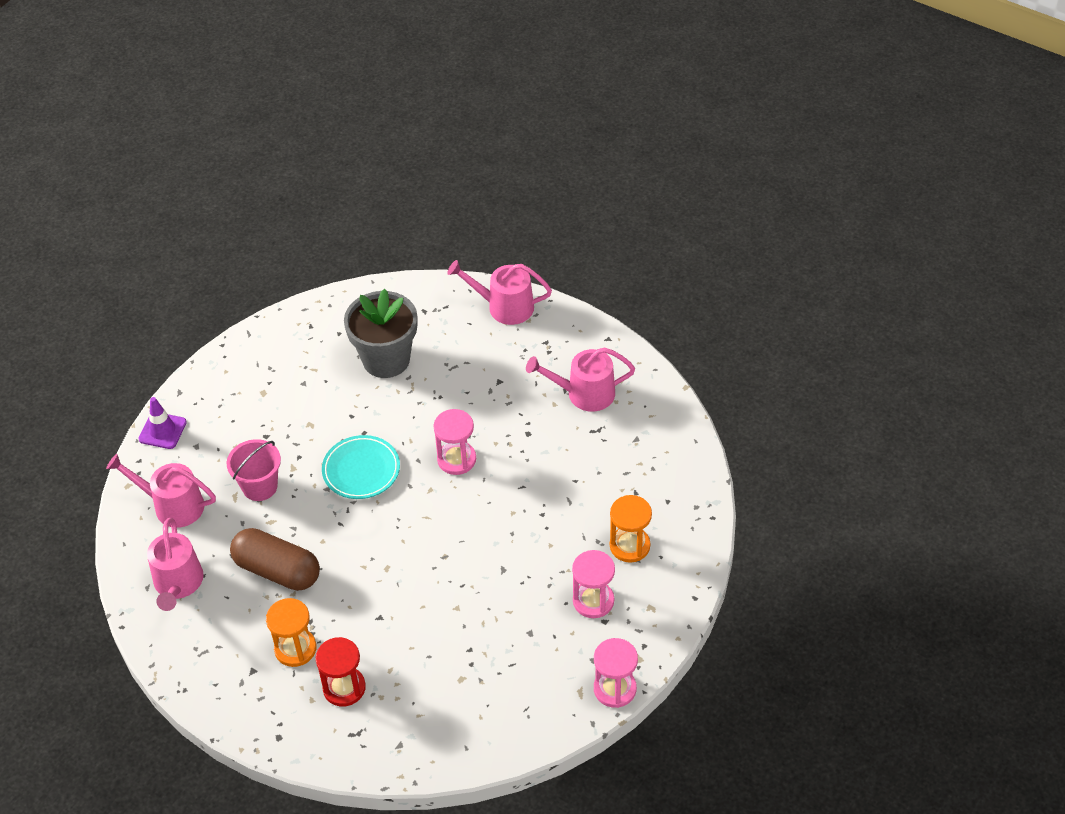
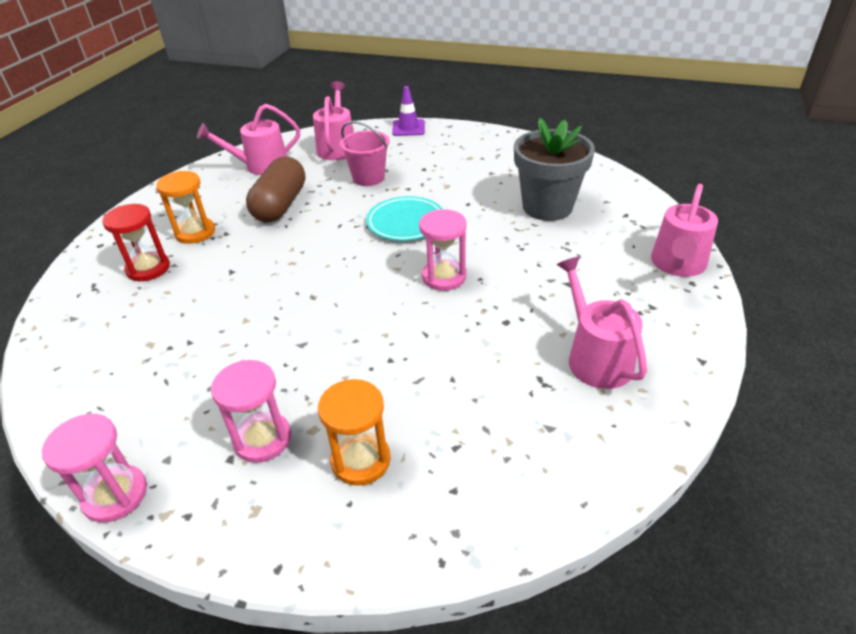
camera: 75 degrees right, 10 degrees down
(504, 307) = (677, 264): pink watering can -> pink watering can turned 150 degrees counterclockwise

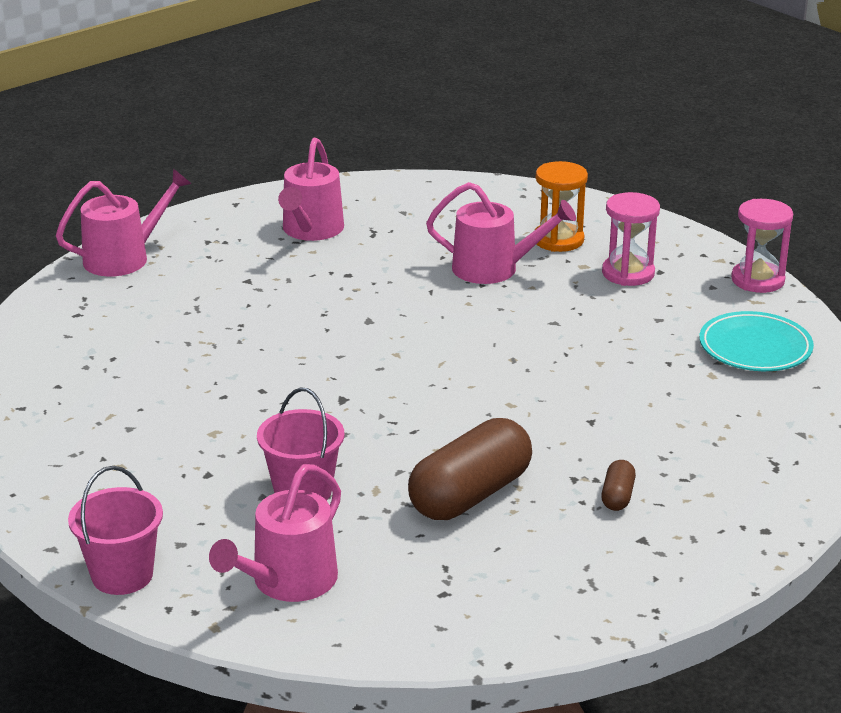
camera: 150 degrees left, 10 degrees down
(148, 268) = (698, 464): red hourglass -> none
(195, 232) = (617, 496): orange hourglass -> brown capsule
(261, 166) = (449, 593): pink watering can -> pink watering can (493, 269)
(406, 222) = (329, 401): turquoise plate -> turquoise plate (755, 348)
(408, 128) = (122, 575): purple traffic cone -> pink bucket
(444, 277) = (357, 328): pink hourglass -> none
(547, 207) = (141, 355): grey flower pot -> none

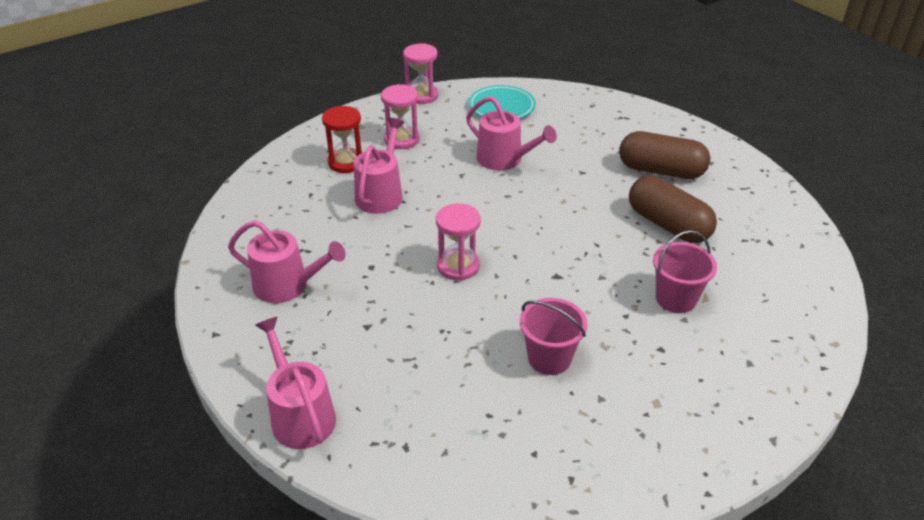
camera: 85 degrees left, 10 degrees up
(122, 575) = (794, 394): pink bucket -> pink bucket (549, 358)
(288, 581) = (777, 308): pink watering can -> pink watering can (504, 159)
(355, 329) = (458, 266): none -> pink hourglass
(558, 240) = (346, 162): orange hourglass -> red hourglass
(617, 496) = (661, 171): brown capsule -> brown capsule, size x2.26

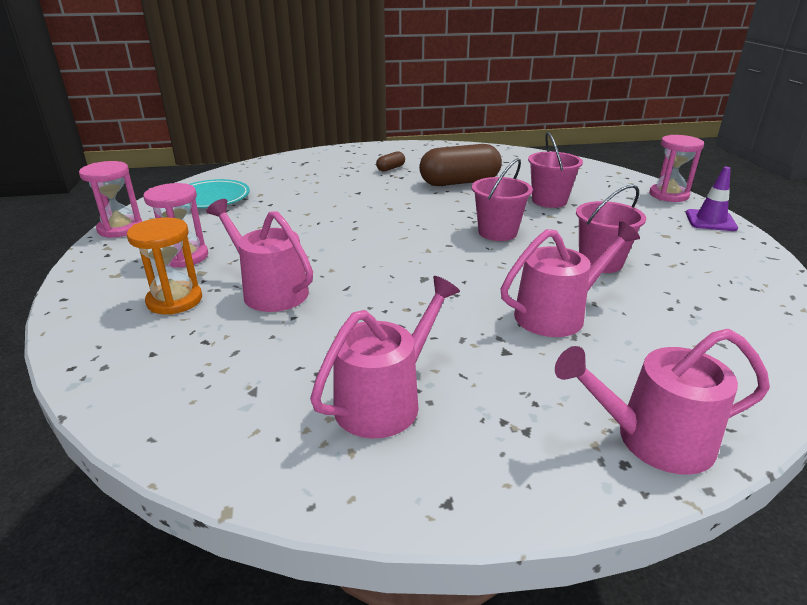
camera: 65 degrees left, 10 degrees down
(346, 162) = (175, 300): red hourglass -> orange hourglass
(458, 266) = (441, 274): pink hourglass -> pink hourglass (668, 195)
(504, 159) = (297, 216): pink watering can -> pink watering can (556, 314)
(564, 279) = (497, 232): none -> pink bucket
(661, 171) = (390, 168): brown capsule -> brown capsule, size x0.44
(735, 442) = (710, 221): none -> purple traffic cone

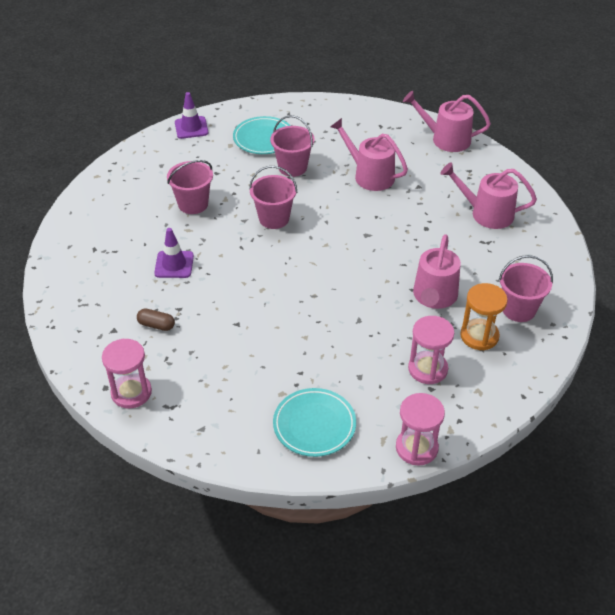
camera: 115 degrees left, 15 degrees up
(166, 346) = (518, 309): none -> pink bucket
(460, 182) = (174, 264): brown capsule -> purple traffic cone
(653, 439) = (446, 139): pink watering can -> pink watering can turned 135 degrees clockwise
(668, 195) = (146, 147): pink hourglass -> pink hourglass (131, 392)
(678, 257) = (264, 139): none -> turquoise plate

